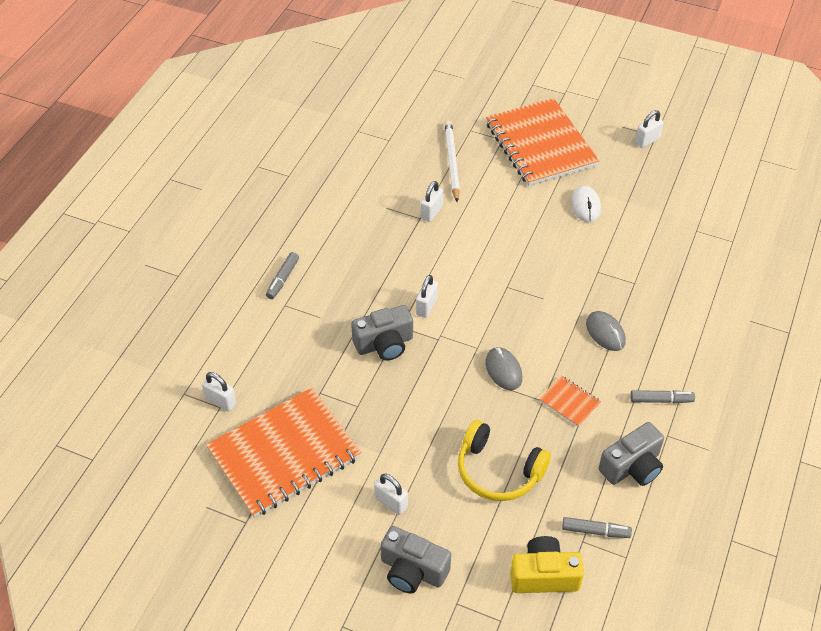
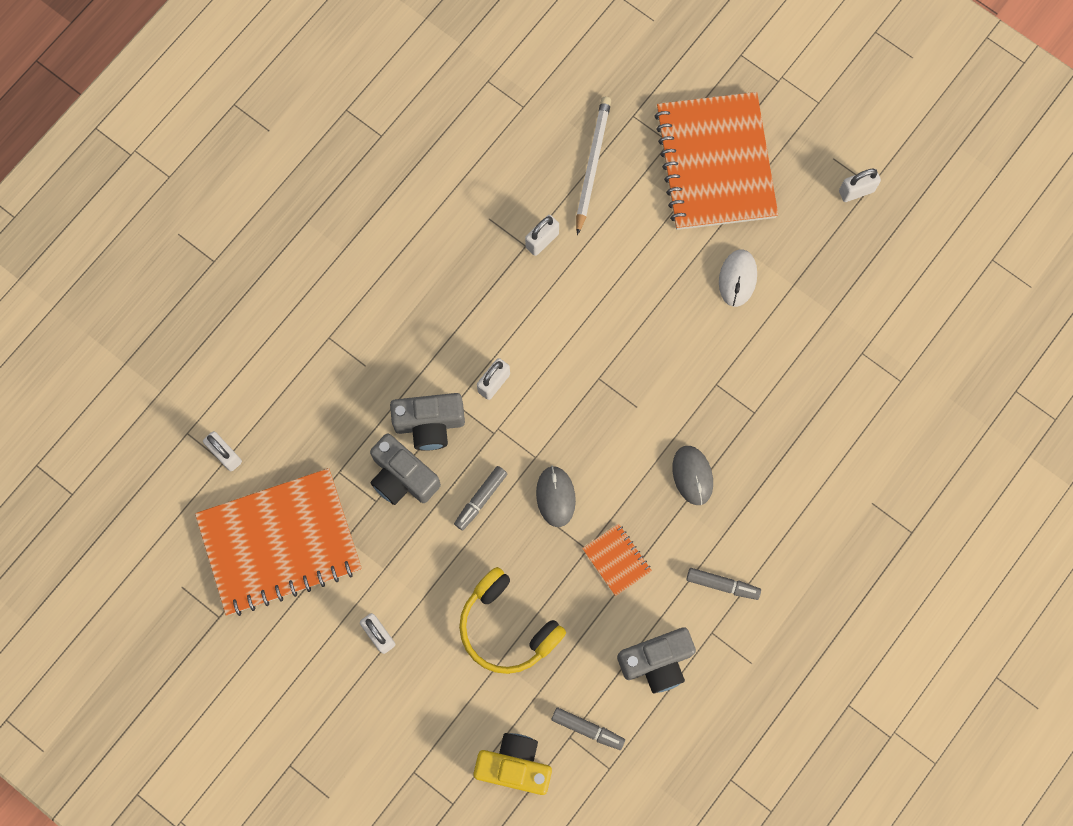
camera: 15 degrees right, 25 degrees up
(282, 279) = (335, 298): grey marker -> grey marker (480, 499)
(412, 570) = (379, 722): grey camera -> grey camera (402, 477)

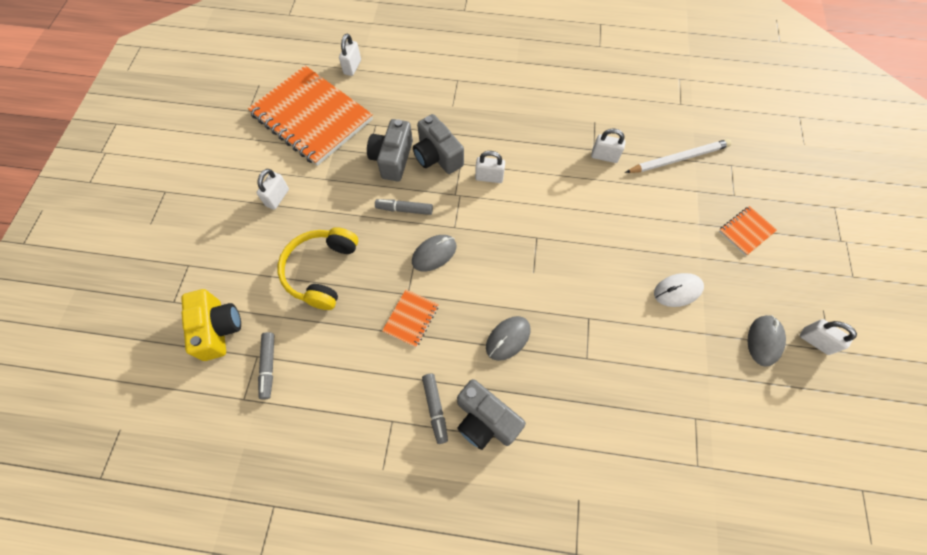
camera: 60 degrees right, 10 degrees down
(657, 662) = (346, 390): grey camera -> grey camera (485, 420)
(715, 163) = (746, 231): orange notebook -> orange notebook, size x0.41
(830, 237) = (764, 341): none -> grey mouse

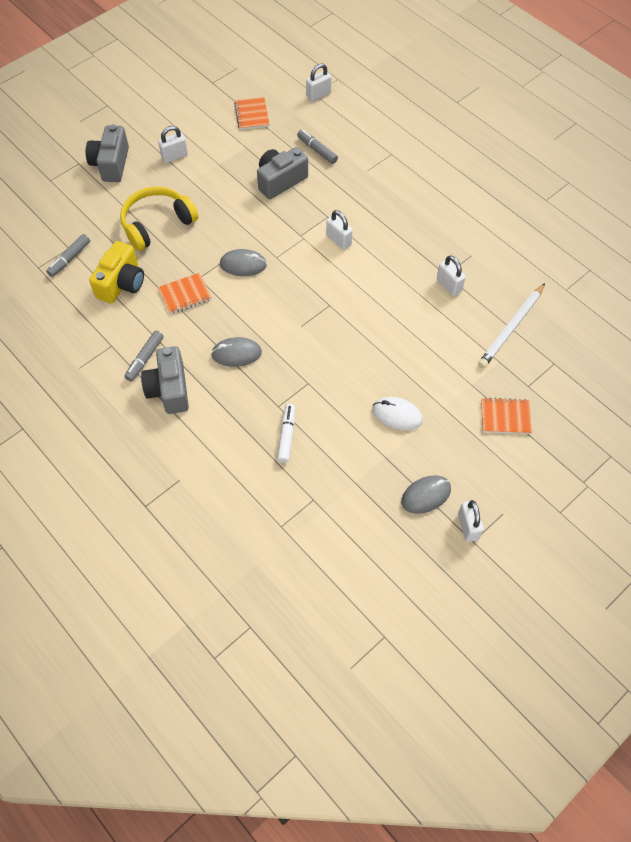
camera: 40 degrees right, 5 degrees down
(218, 329) = (61, 215): yellow camera -> yellow camera (121, 283)
(312, 117) = (252, 115): orange notebook -> orange notebook, size x0.41
(404, 209) = (253, 221): grey marker -> grey marker (317, 150)
(437, 156) = (315, 200): grey camera -> grey camera (111, 164)
(620, 379) = (286, 436): none -> white marker
(678, 158) = (511, 328): white pencil -> white pencil turned 105 degrees clockwise

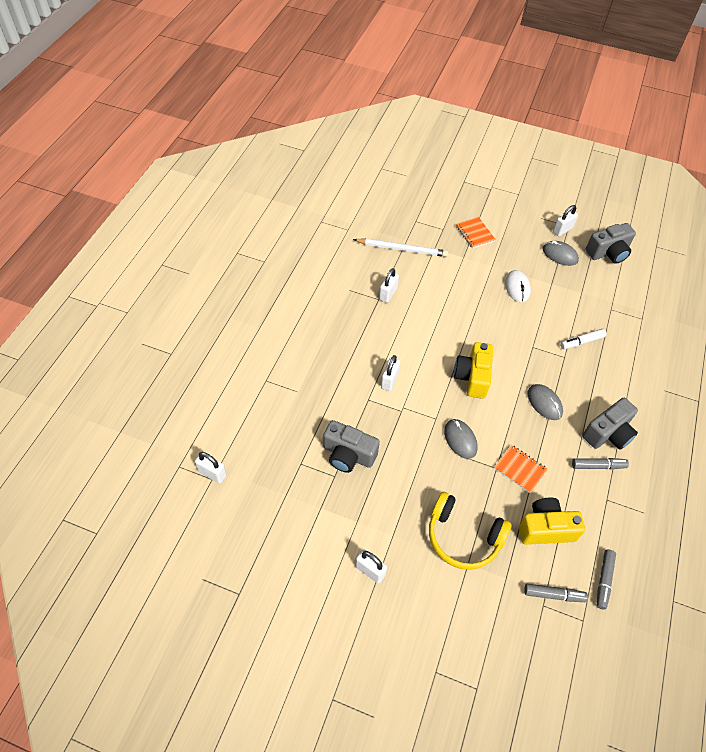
camera: 120 degrees left, 5 degrees down
(111, 164) = (417, 632): grey camera -> grey camera (608, 253)
(252, 115) = (271, 524): orange notebook -> none
(303, 308) = (472, 377): none -> yellow camera
(317, 150) = (292, 441): grey marker -> grey marker (604, 580)

